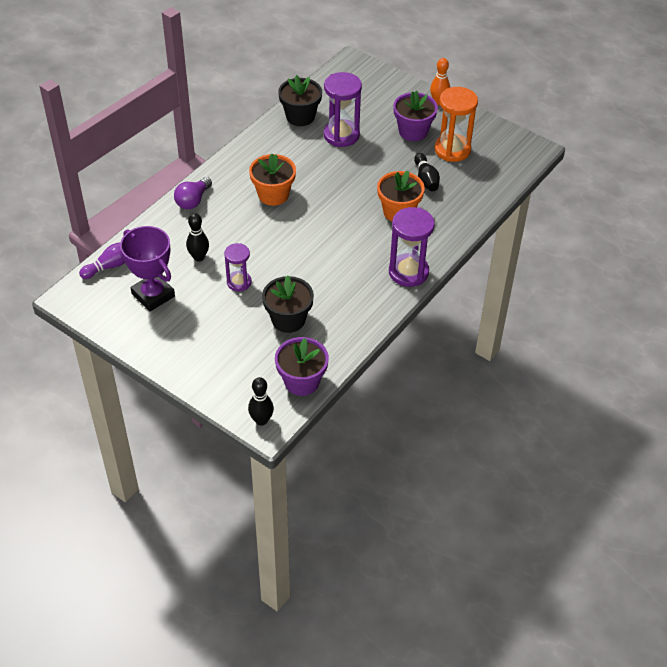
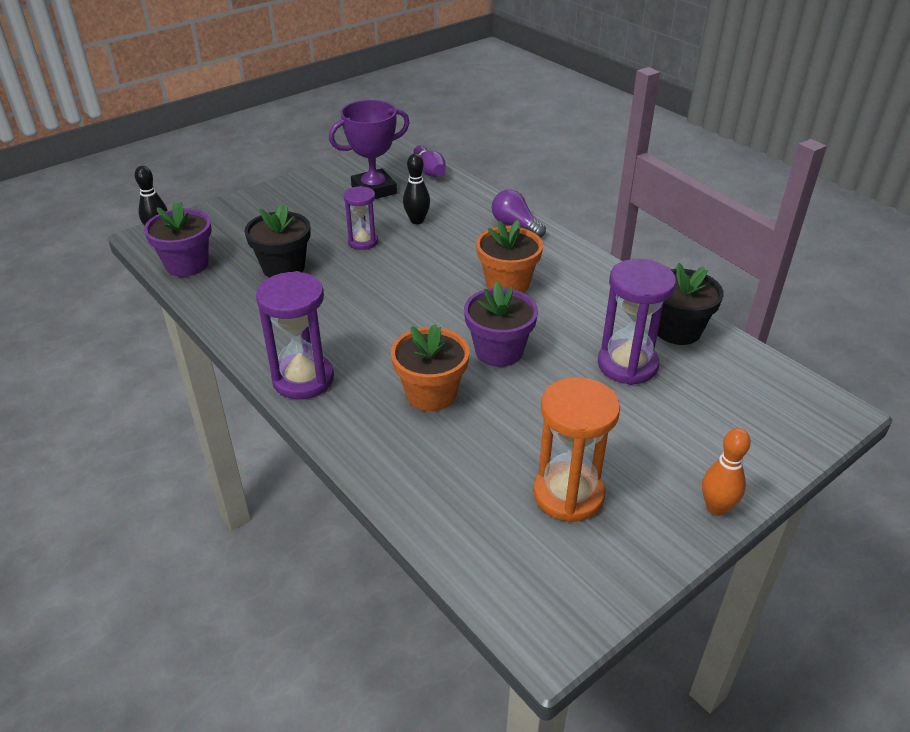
camera: 105 degrees right, 10 degrees down
(413, 131) = (628, 451): purple flower pot -> purple flower pot (499, 351)
(426, 179) = (497, 441): black bowling pin -> none

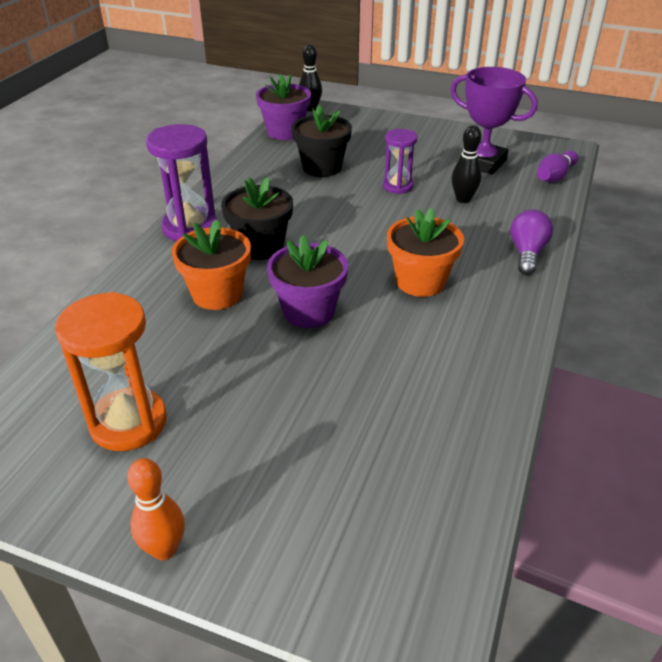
camera: 60 degrees right, 0 degrees up
(627, 365) = (361, 405): purple hourglass -> none
(677, 330) = (462, 429): black flower pot -> black flower pot (260, 247)

